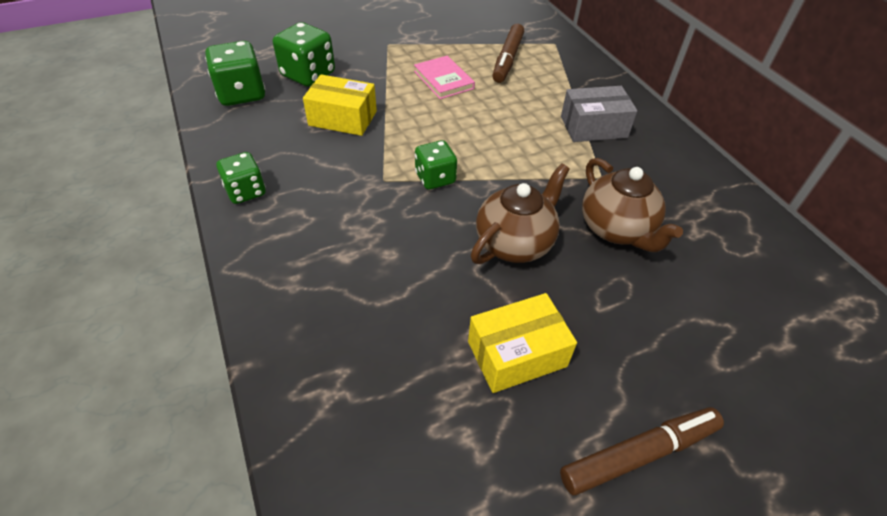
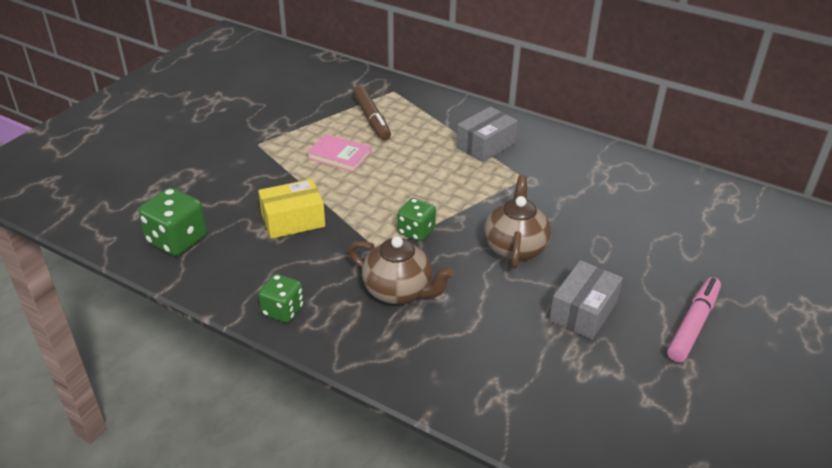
camera: 35 degrees left, 10 degrees down
(308, 75) = (218, 198): green dice -> none
(517, 354) = (583, 311): yellow box -> grey box
(616, 229) = (566, 208): brown teapot -> brown teapot (399, 291)
(639, 454) = (693, 324): brown marker -> pink marker

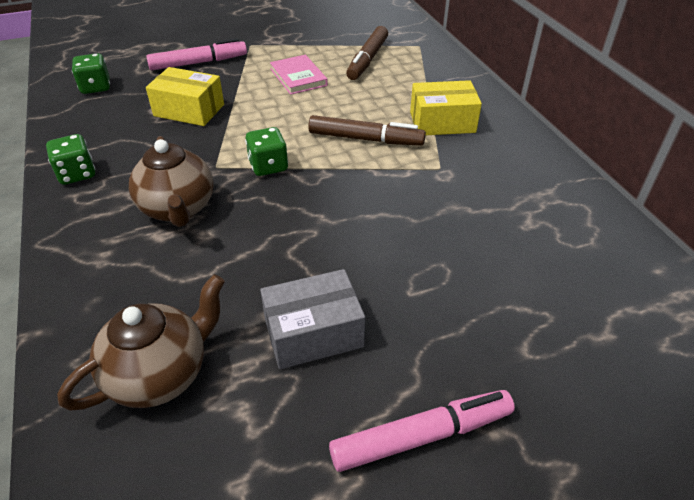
camera: 40 degrees right, 5 degrees up
(177, 240) = (96, 87): green dice -> green dice, size x0.66
(237, 178) = (198, 63): none -> pink marker
(453, 180) = (365, 139): none -> brown marker
(485, 145) = (442, 122): grey box -> yellow box
(515, 248) = (336, 228): brown teapot -> brown teapot (160, 374)

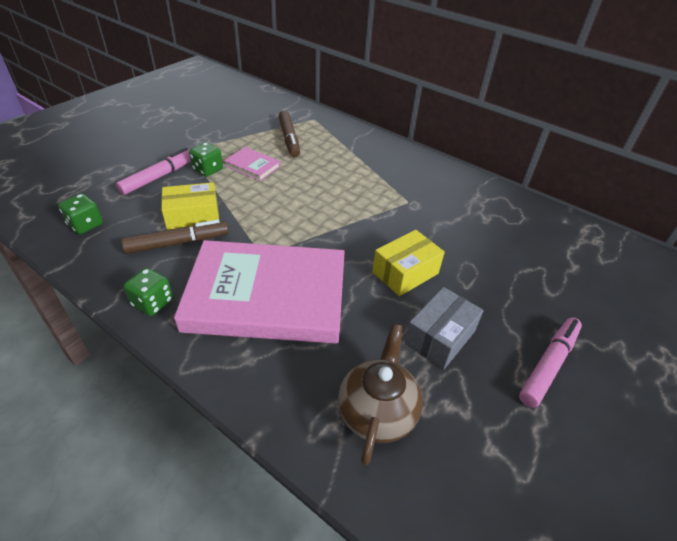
camera: 35 degrees left, 0 degrees up
(178, 209) = (267, 296): brown teapot -> pink book
(268, 166) = (299, 240): green dice -> green dice (208, 170)
(365, 139) = (345, 197): brown marker -> brown marker (177, 243)
(442, 122) = (380, 170): yellow box -> yellow box (405, 273)

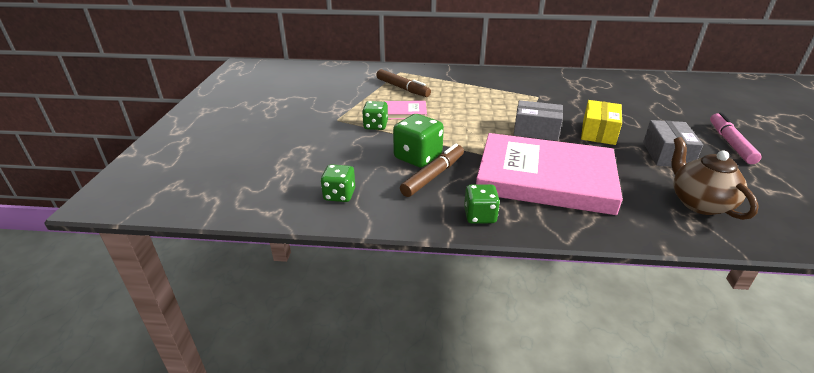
camera: 30 degrees left, 10 degrees down
(159, 177) = (344, 143): pink marker -> none
(193, 218) = (418, 157): yellow box -> green dice
(267, 296) = (545, 178): pink book -> pink book turned 45 degrees clockwise
(342, 240) = (536, 131): none -> grey box

